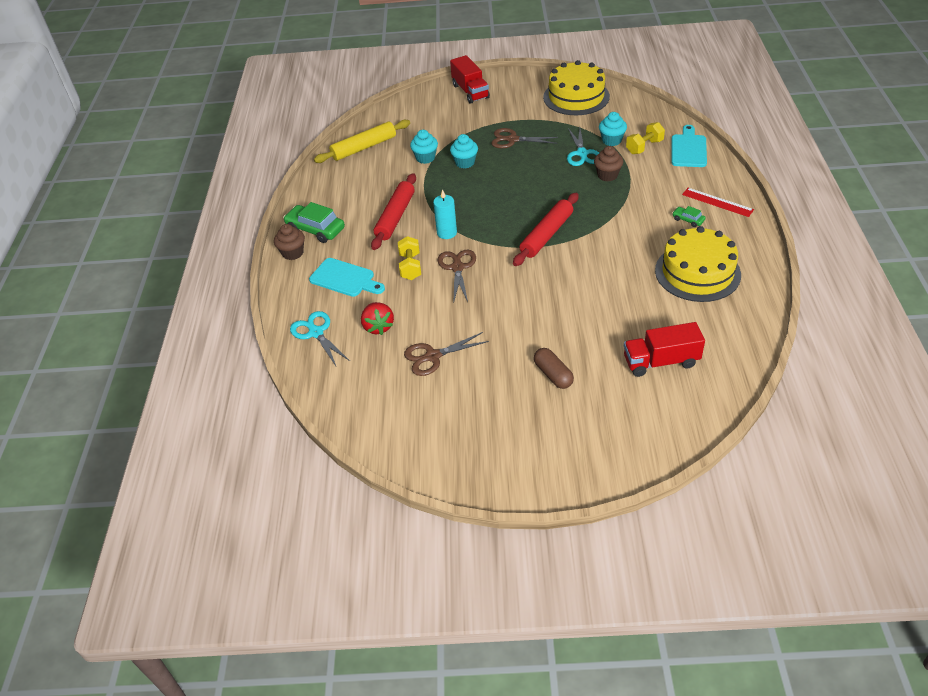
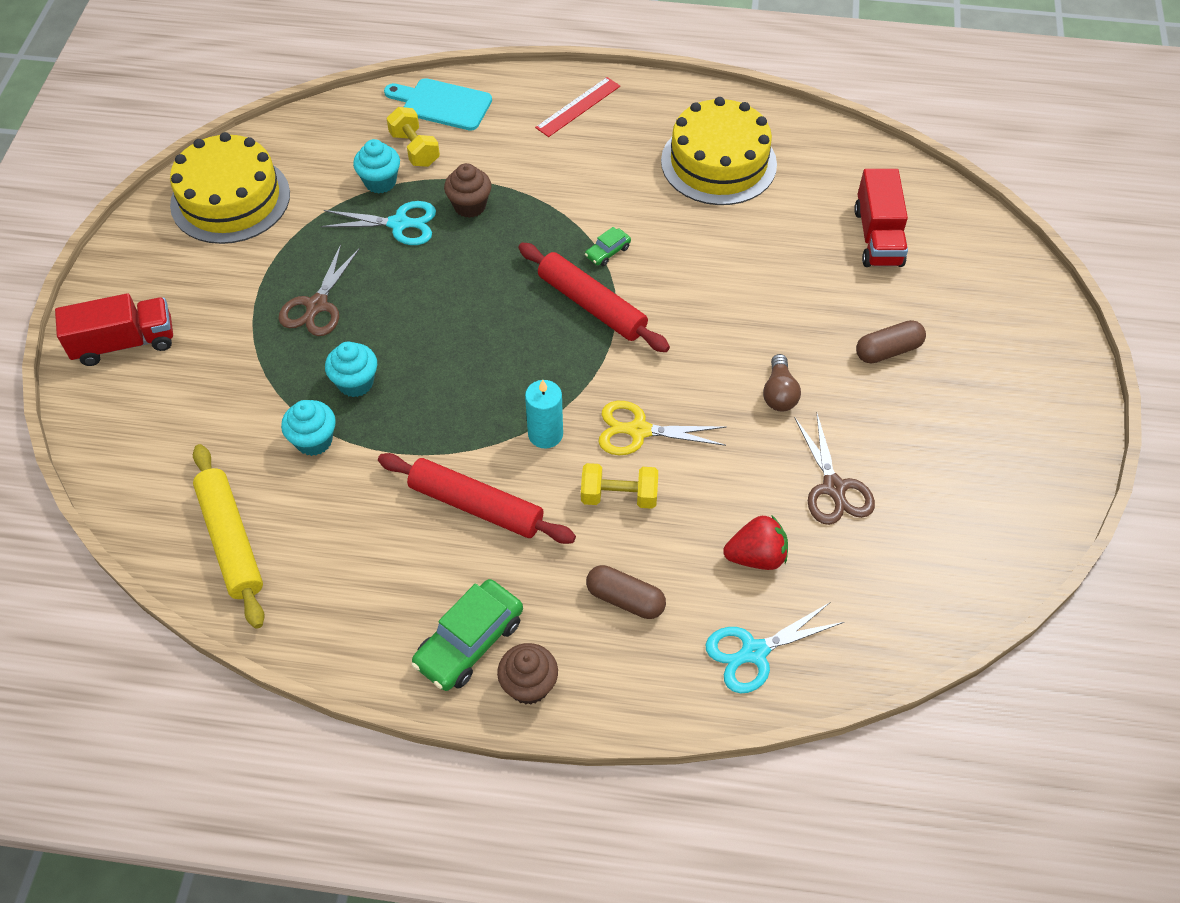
camera: 85 degrees left, 10 degrees up
(345, 279) = (625, 599): turquoise cutting board -> brown capsule
(457, 268) = (639, 431): brown scissors -> yellow scissors
(501, 324) = (779, 393): none -> brown light bulb
(688, 220) = (607, 145): green car -> green car (607, 252)

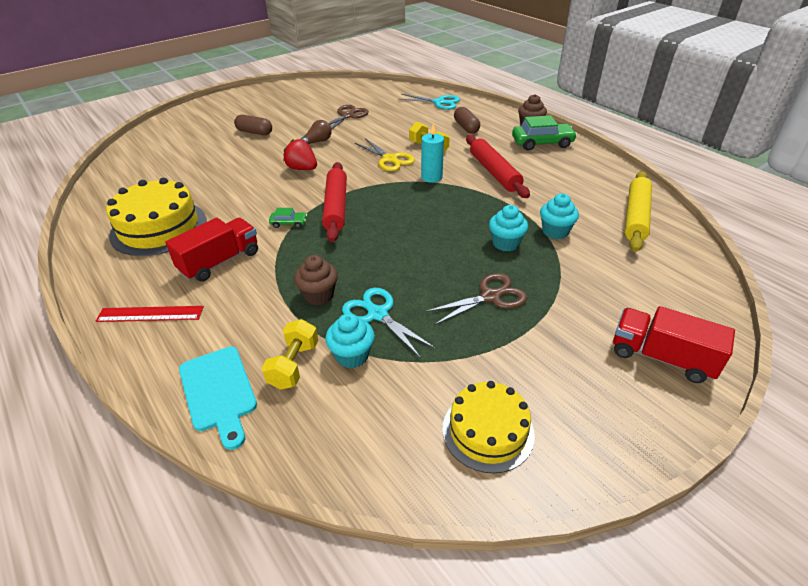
camera: 135 degrees left, 15 degrees down
(230, 199) = (488, 431): yellow cake -> yellow cake, size x0.66
(756, 556) = (403, 116): red strawberry -> red strawberry (302, 169)
(877, 237) = (175, 160): red truck -> red truck (220, 262)

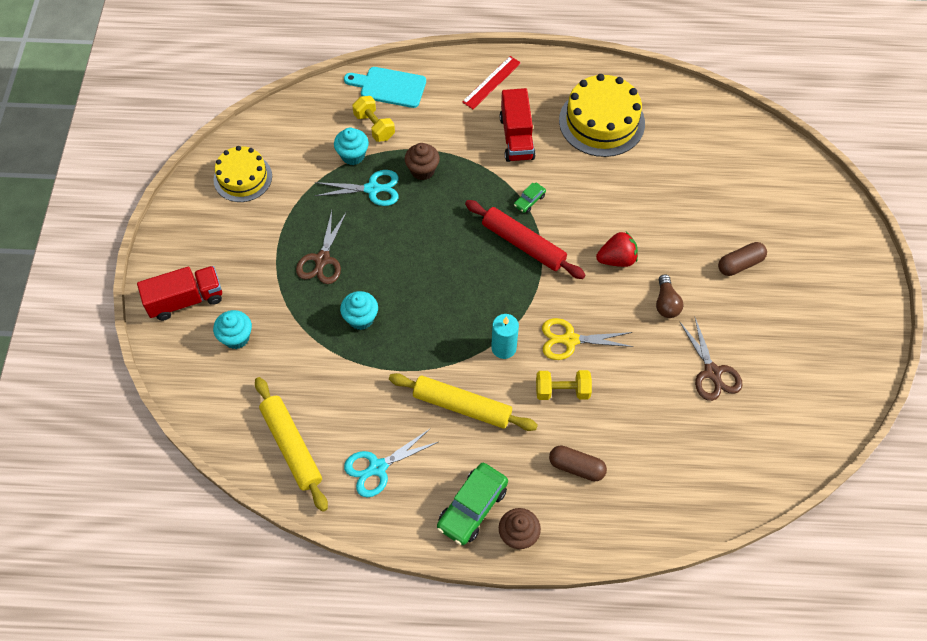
camera: 130 degrees right, 20 degrees up
(439, 102) = (670, 498): turquoise scissors -> turquoise scissors (378, 467)
(494, 172) = (462, 406): red rolling pin -> yellow rolling pin
(555, 231) = (338, 366): turquoise cupcake -> turquoise cupcake (236, 337)

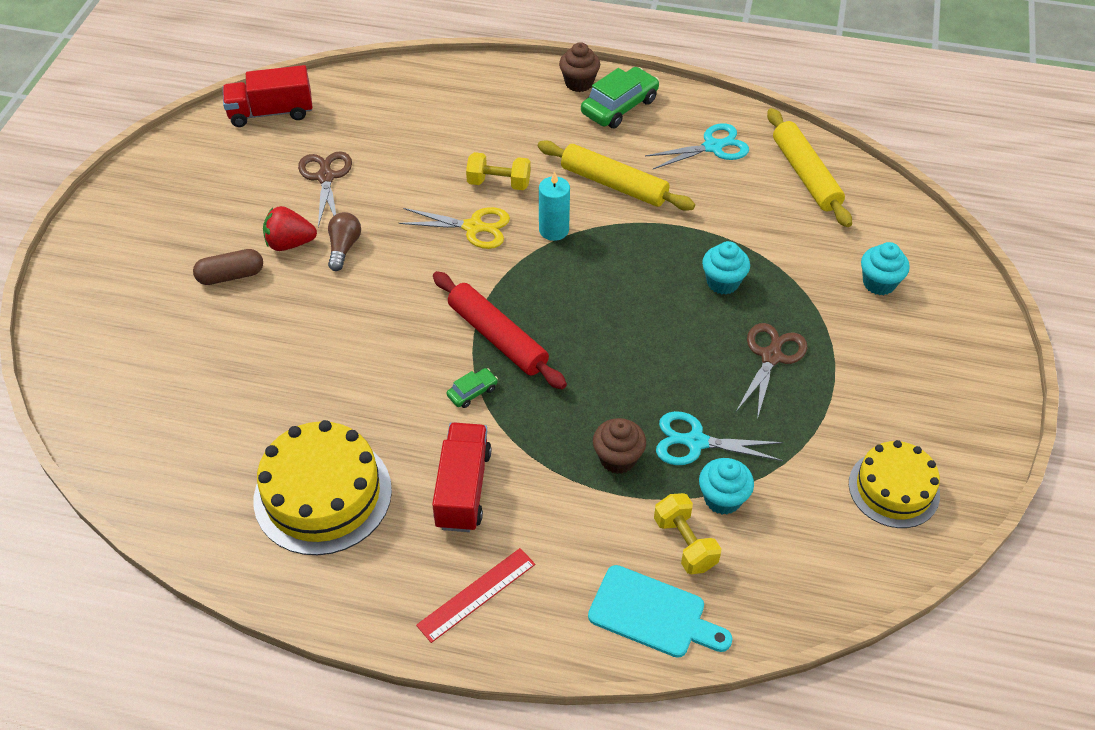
camera: 170 degrees left, 10 degrees down
(185, 300) = (951, 333): red truck -> red truck (271, 112)
(576, 467) = (505, 122): brown capsule -> none
(617, 259) = (382, 303): red strawberry -> red strawberry (290, 243)

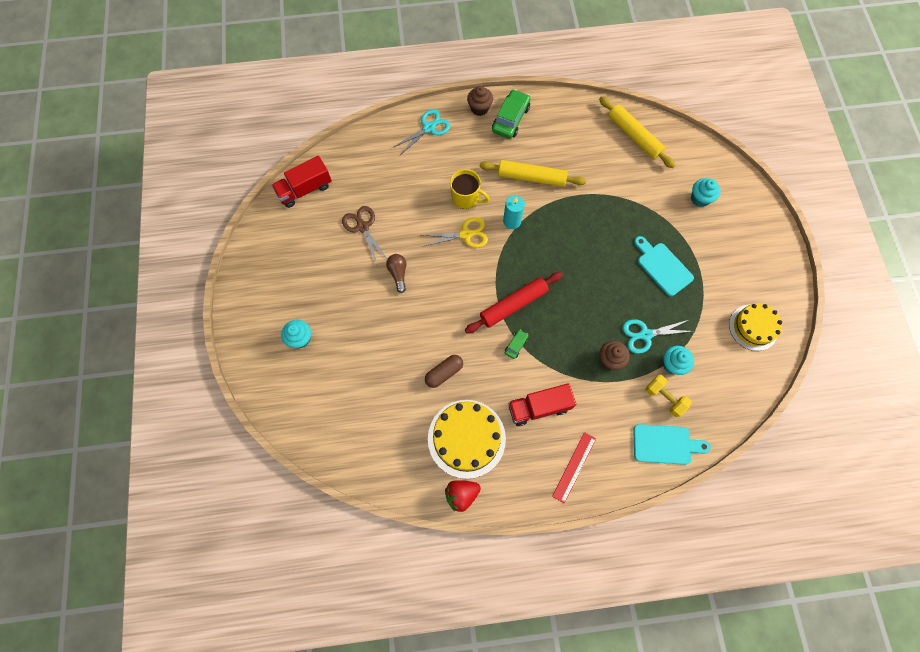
camera: 20 degrees left, 20 degrees up
(231, 276) = (342, 315): brown capsule -> brown capsule (444, 373)
(290, 243) = (365, 281): red strawberry -> red strawberry (461, 494)
(463, 489) = (539, 407): red truck -> red truck turned 90 degrees counterclockwise
(498, 337) = (513, 305): red rolling pin -> red rolling pin turned 60 degrees counterclockwise
(499, 183) = (466, 198): yellow dumbbell -> yellow mug
(712, 147) = (575, 132): turquoise scissors -> turquoise scissors (428, 128)
(722, 282) = (618, 226): turquoise cupcake -> turquoise cupcake (300, 338)
(771, 357) = (662, 267): brown scissors -> turquoise cutting board

